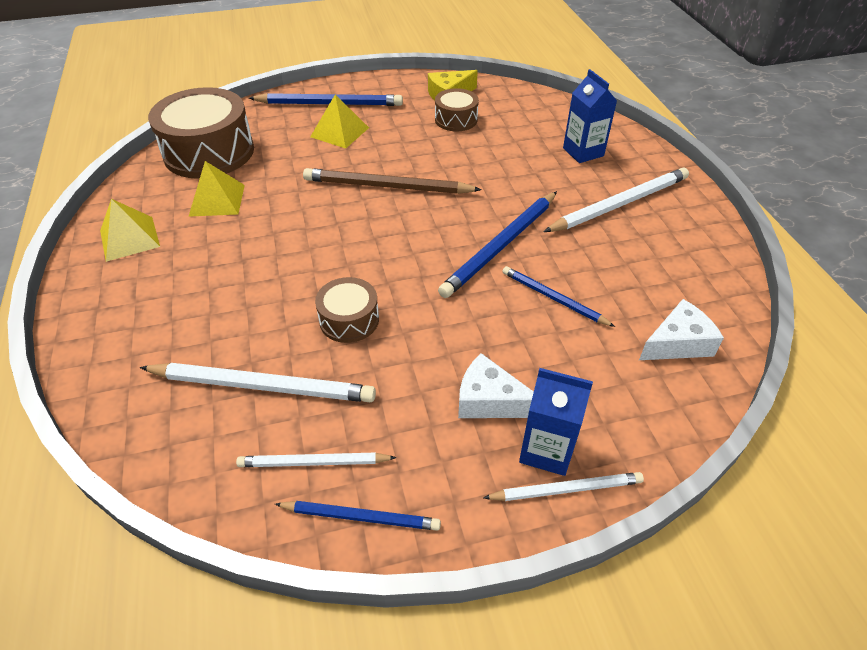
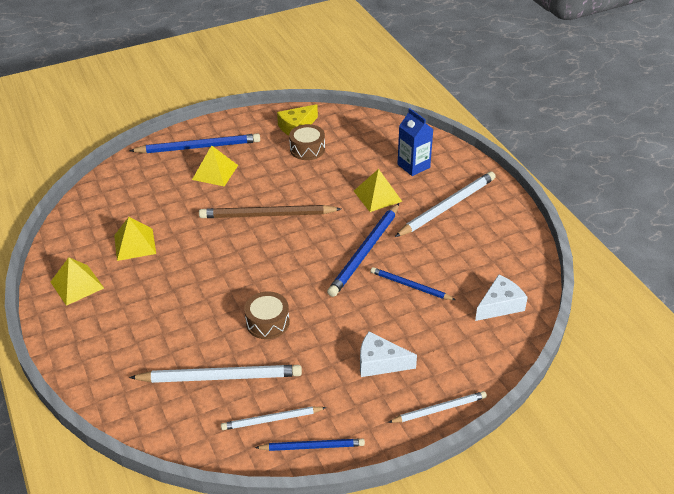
camera: 10 degrees left, 5 degrees down
(209, 152) = (112, 204): brown drum -> none
(531, 181) = (377, 196): none -> yellow pyramid
(546, 450) = (423, 388): blue carton -> none

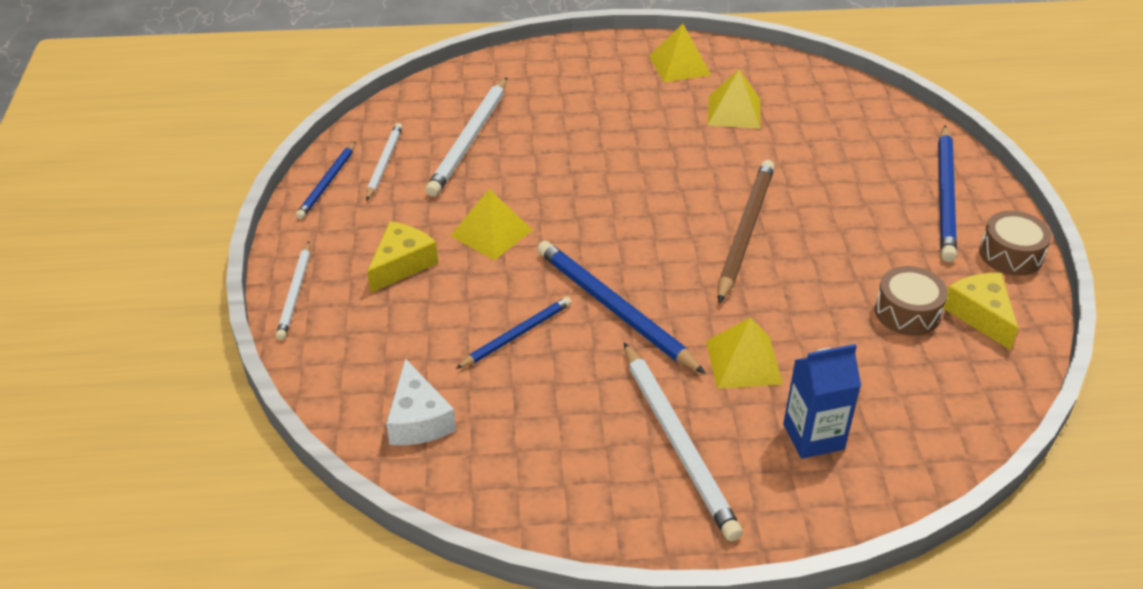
camera: 110 degrees right, 0 degrees up
(215, 172) = (871, 201): yellow pyramid -> yellow pyramid (491, 232)
(267, 322) = (530, 189): brown drum -> brown drum (1010, 254)
(380, 363) = (401, 264): white cheese -> yellow cheese

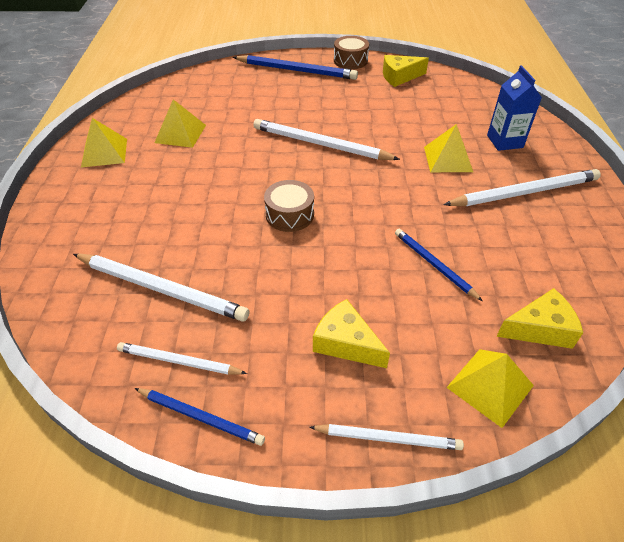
camera: 85 degrees left, 5 degrees up
(418, 419) = (539, 328): white cheese -> yellow cheese
(491, 232) = (306, 276): yellow pyramid -> yellow pyramid (490, 386)
(614, 309) = (401, 210): blue pencil -> none
(745, 231) = (320, 144): brown pencil -> white pencil
(907, 312) = (398, 97): brown drum -> brown drum (289, 215)

